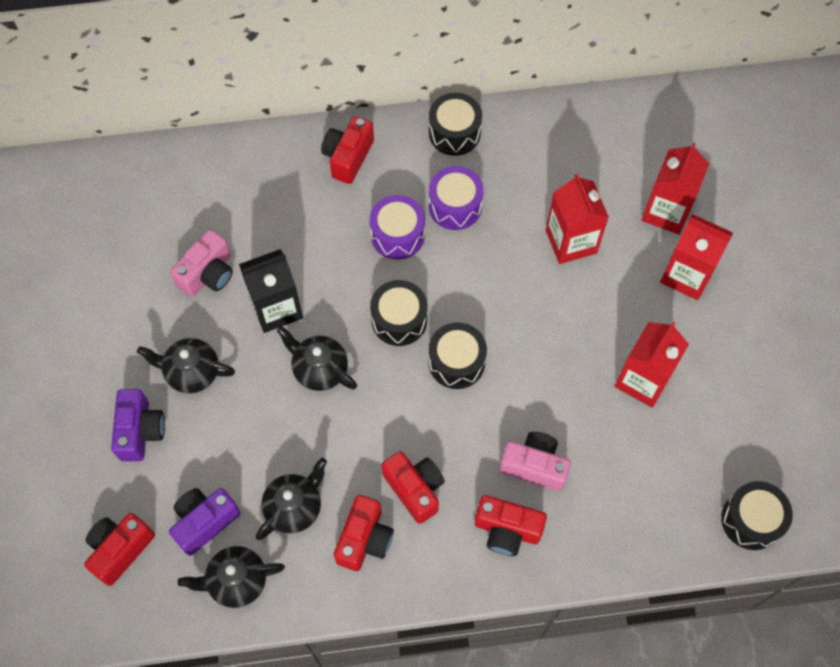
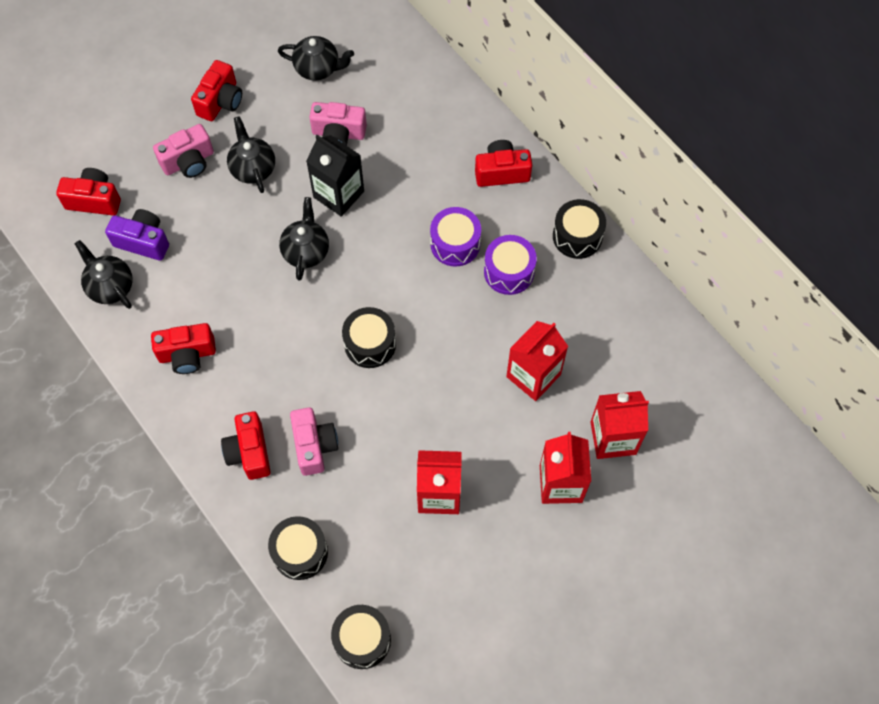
camera: 60 degrees right, 0 degrees up
(140, 431) = (188, 162): purple camera -> pink camera
(294, 507) = (186, 293): black teapot -> black teapot (318, 68)
(399, 320) = (381, 284): black drum -> black drum (300, 552)
(415, 489) = (246, 369): red camera -> red camera (221, 101)

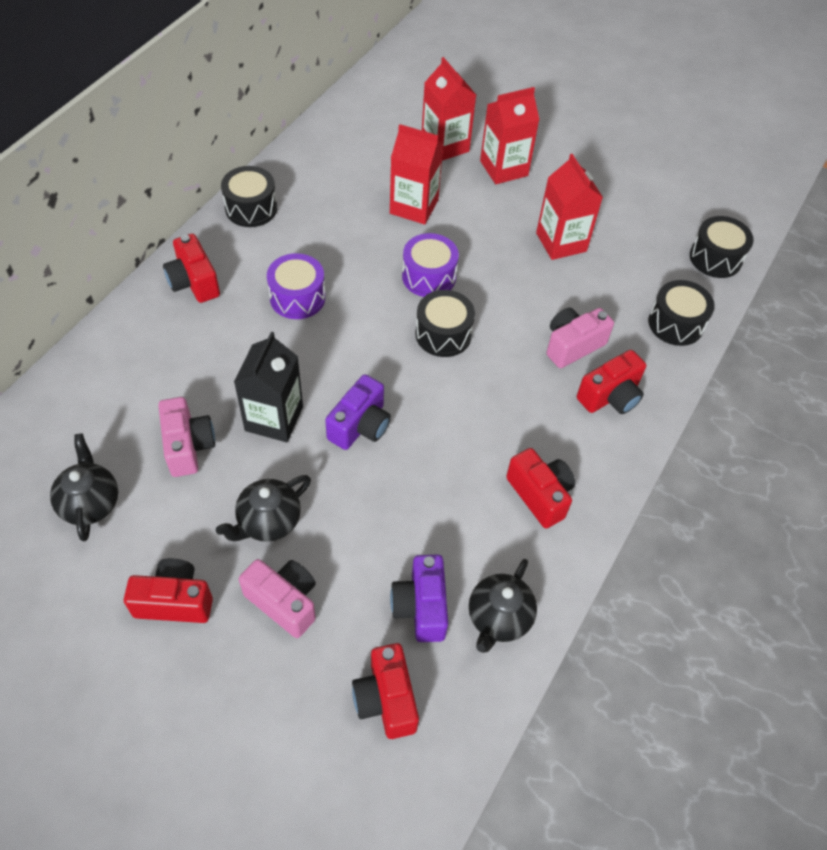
camera: 115 degrees left, 10 degrees down
(306, 251) = (360, 426): black teapot -> purple camera
(509, 272) = (312, 248): purple drum -> purple drum (429, 276)

